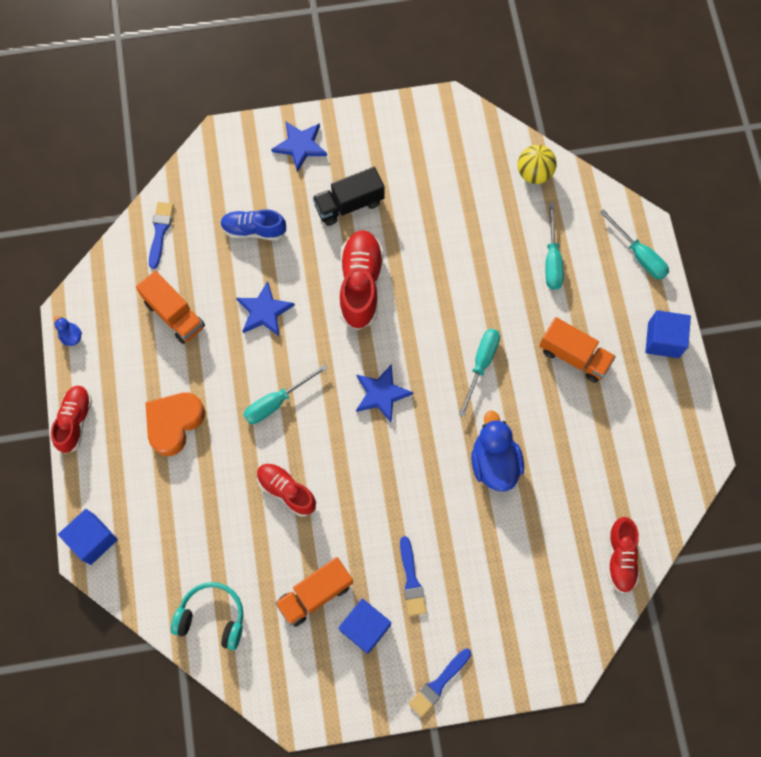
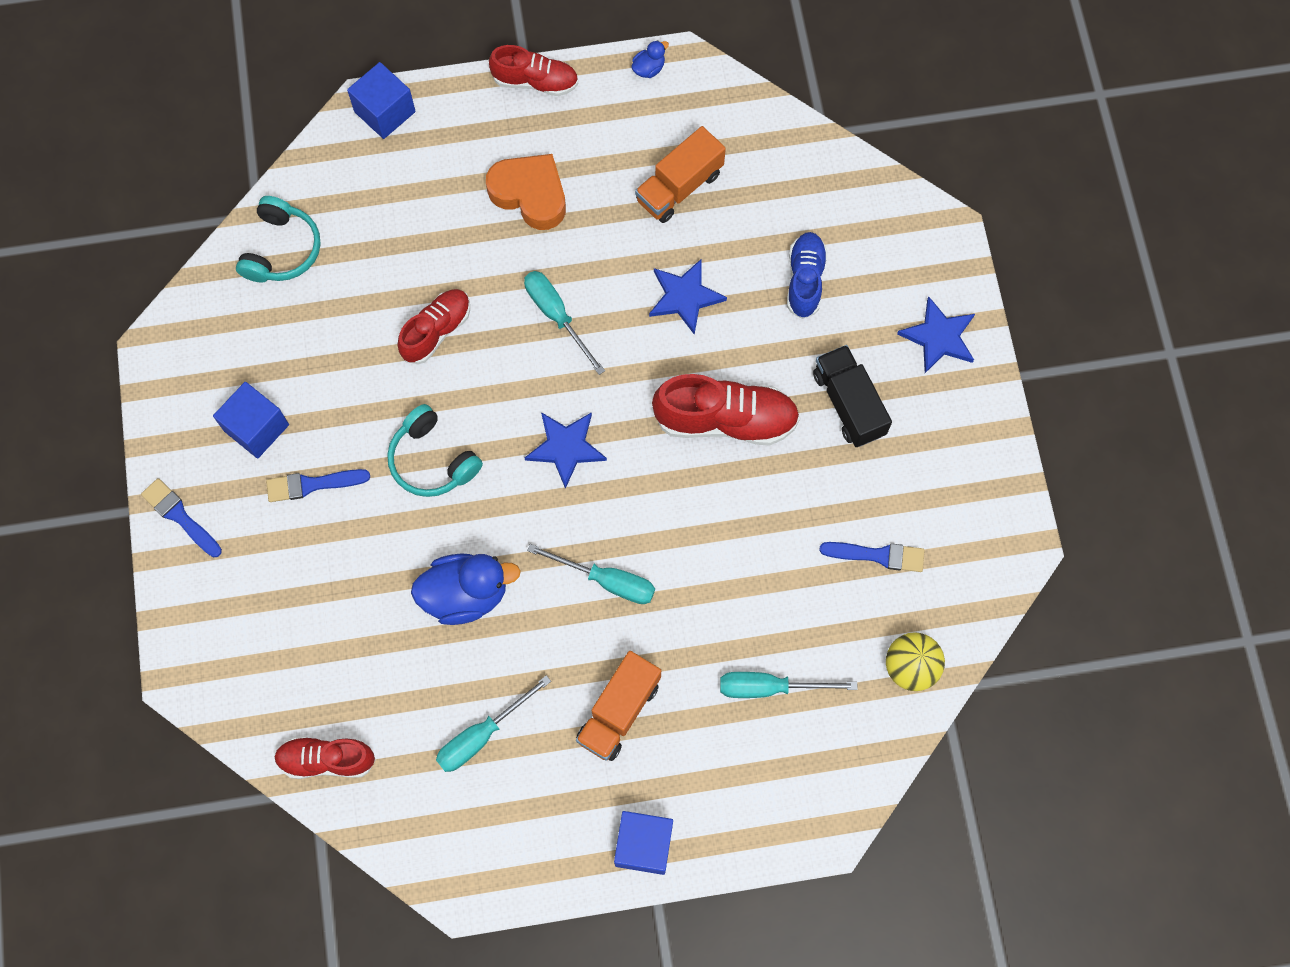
camera: 90 degrees right, 0 degrees up
(160, 231) = (799, 163): blue brush -> blue brush (878, 555)
(315, 594) = (302, 368): orange truck -> none
(391, 490) = (432, 460): none -> turquoise headphones
(639, 255) = (780, 818): turquoise screwdriver -> turquoise screwdriver (482, 735)

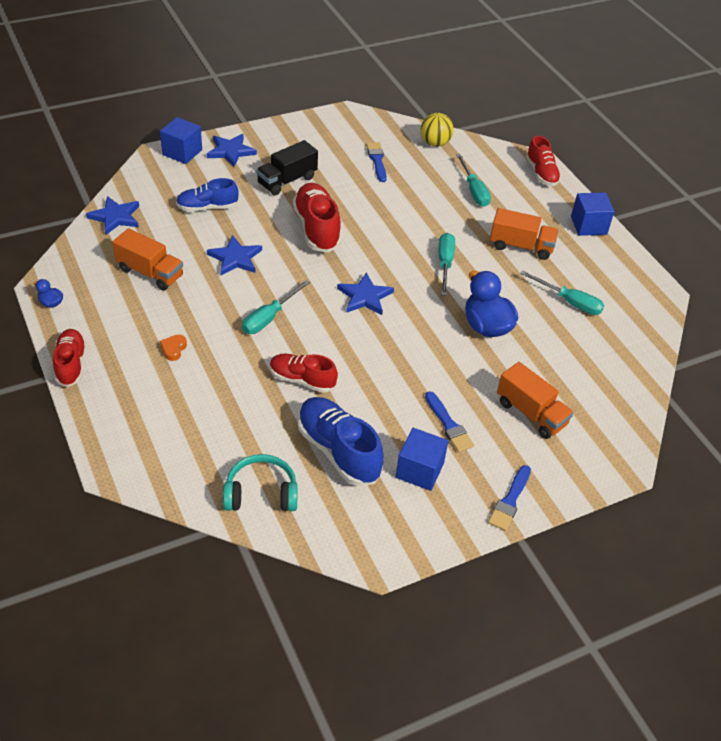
camera: 110 degrees left, 25 degrees down
(299, 594) = (531, 413): none -> orange truck
(314, 345) = (338, 451): none -> blue shoe
(326, 760) = (629, 372): red shoe -> red shoe (541, 173)
(385, 112) = (114, 454): blue cube -> blue cube (182, 152)
(432, 460) = (402, 362): turquoise headphones -> none
(530, 194) = (173, 349): orange heart -> orange heart, size x0.45
(806, 159) = (115, 217): none -> blue star

